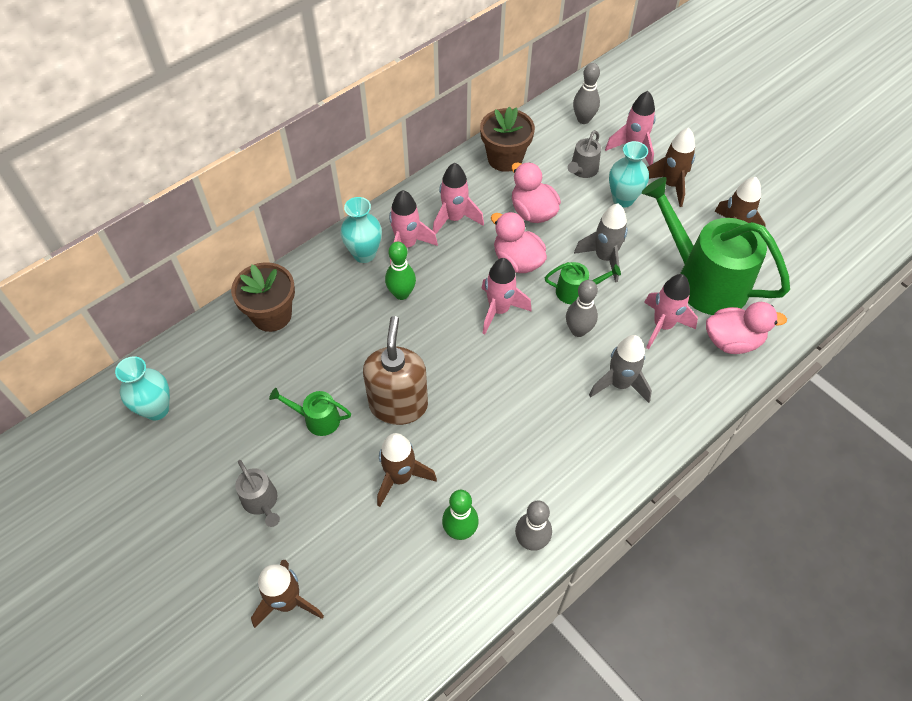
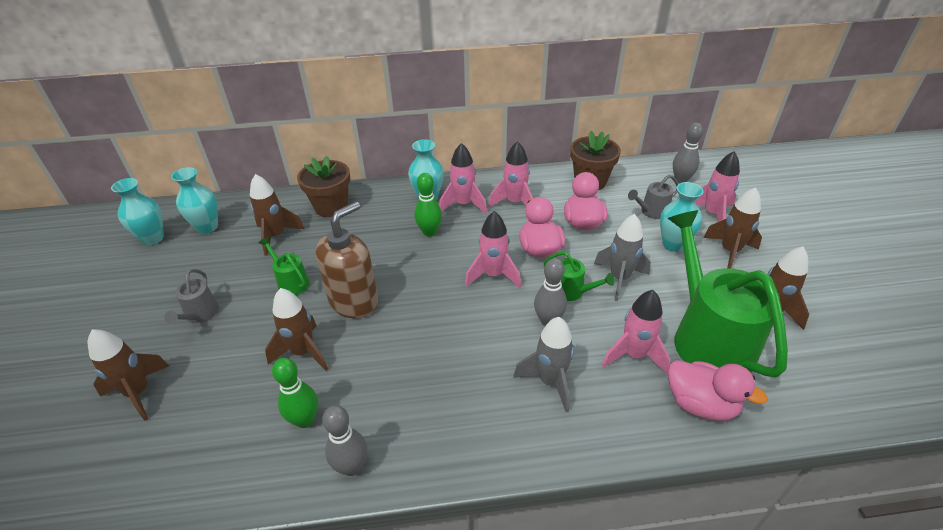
camera: 35 degrees right, 15 degrees down
(107, 455) = (153, 238): none -> turquoise vase
(248, 379) = (276, 236): none -> brown rocket

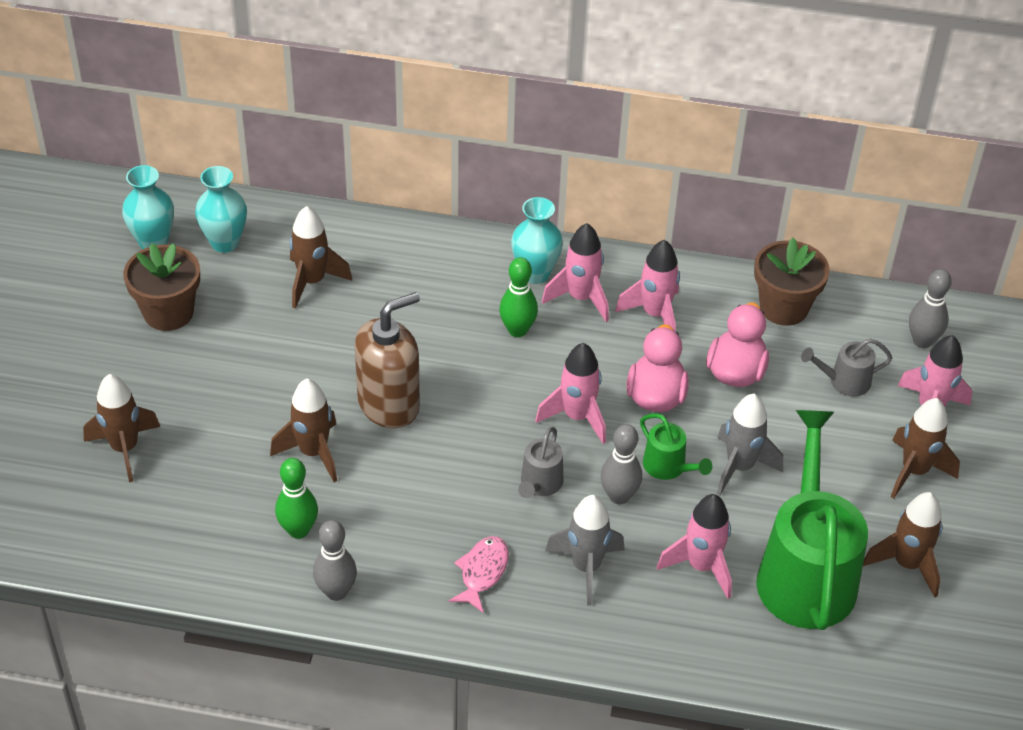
camera: 15 degrees right, 5 degrees up
(200, 314) = (201, 371): grey watering can -> grey watering can (540, 484)
(291, 282) = (317, 356): green watering can -> none
(331, 207) = (396, 253): brown flower pot -> brown flower pot (168, 312)
(471, 410) = (482, 572): none -> pink fish
(673, 244) = (843, 439): turquoise vase -> none
(700, 404) = (746, 641): pink duck -> none

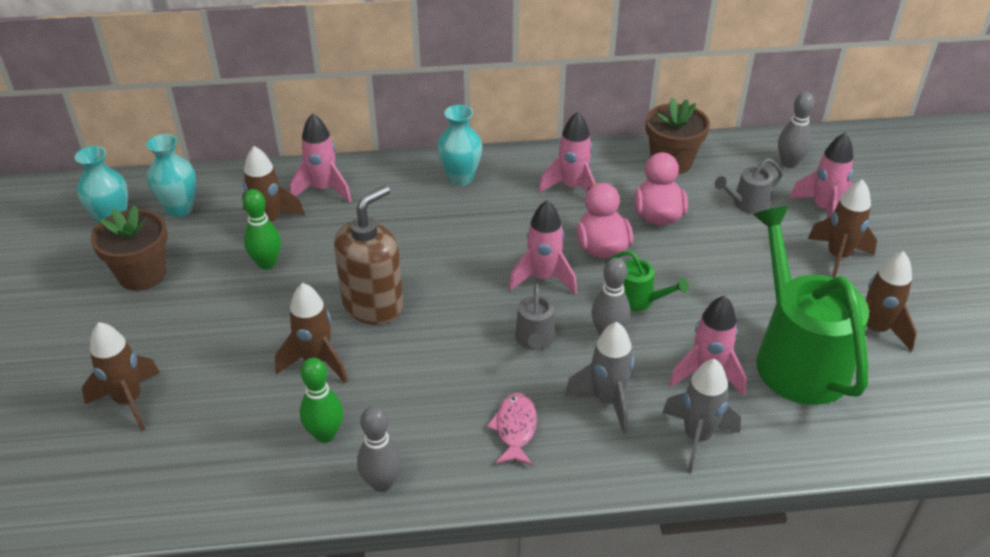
camera: 15 degrees left, 5 degrees down
(517, 330) = (463, 223): green bowling pin -> green bowling pin (267, 263)
(580, 298) = (506, 188): pink rocket -> pink rocket (323, 189)
(740, 467) = (698, 286): grey rocket -> grey rocket (697, 437)

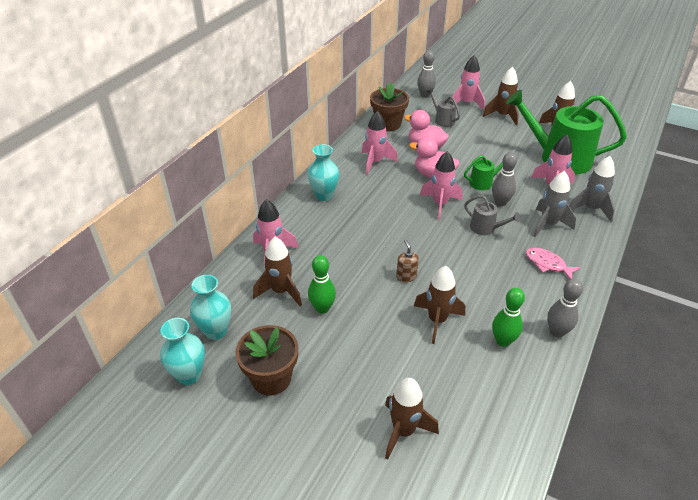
camera: 55 degrees left, 0 degrees up
(373, 305) = (406, 276): brown soap dispenser -> brown soap dispenser, size x0.45
(746, 204) = (442, 120): grey watering can -> grey watering can turned 135 degrees clockwise

